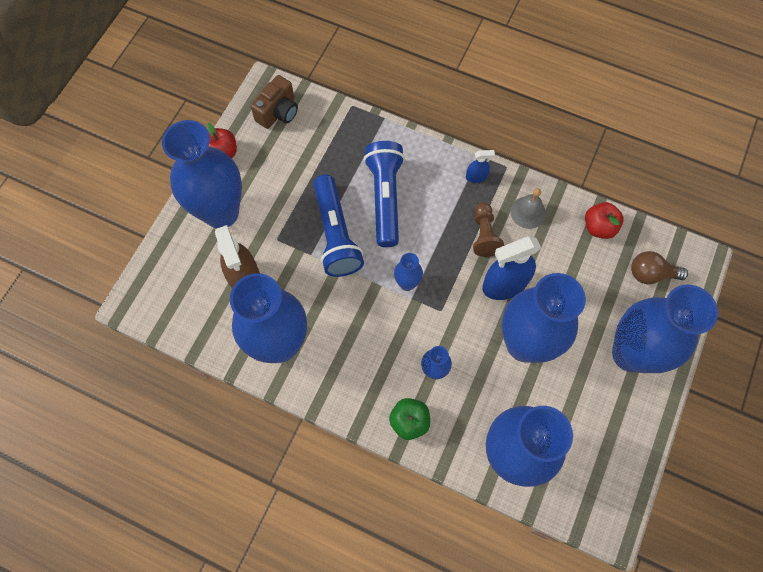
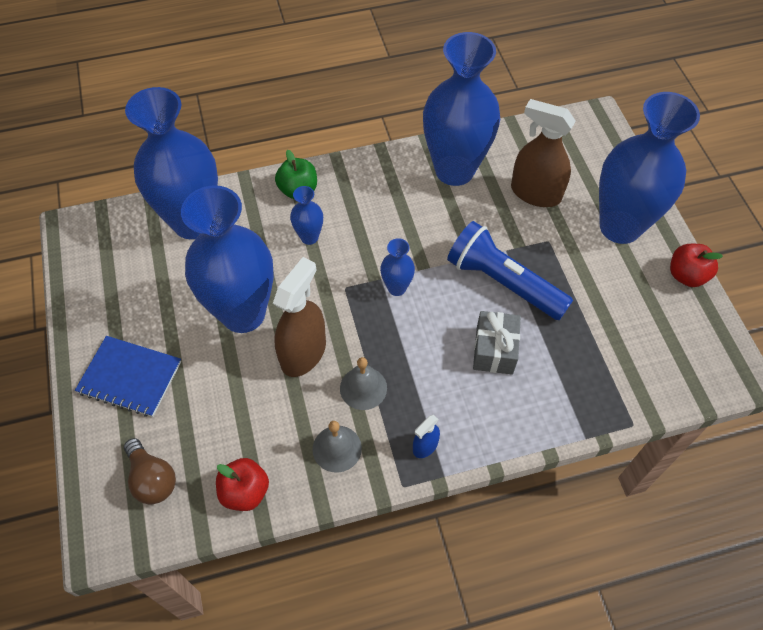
camera: 140 degrees right, 10 degrees down
(278, 112) = (691, 356): brown camera -> none
(385, 198) = (494, 350): blue flashlight -> grey gift
(484, 235) = (363, 388): brown pawn -> grey bell
(504, 285) = (303, 353): blue spray bottle -> brown spray bottle
(630, 354) = (130, 377): blue vase -> blue notebook
(650, 274) = (152, 479): brown light bulb -> brown light bulb turned 90 degrees clockwise

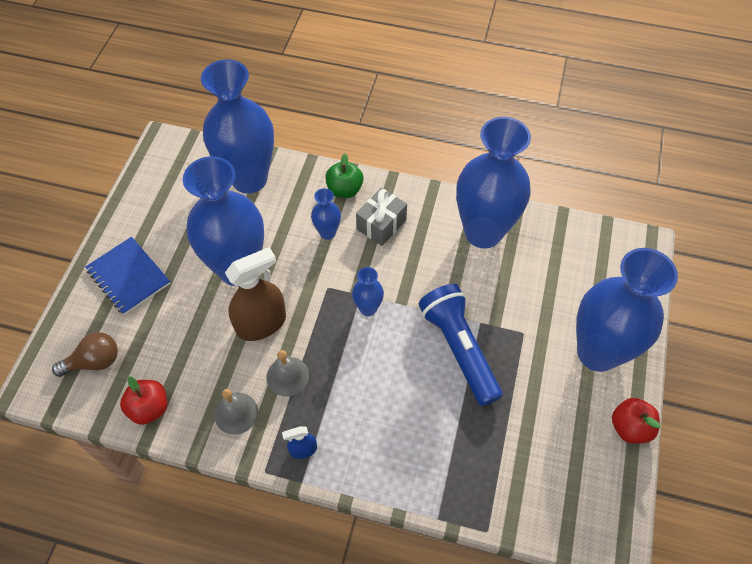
camera: 30 degrees right, 0 degrees up
(152, 479) = (94, 362): brown light bulb -> brown light bulb turned 105 degrees counterclockwise
(494, 350) = (412, 402): grey gift -> grey gift (381, 224)
(535, 193) = (540, 285): brown spray bottle -> none

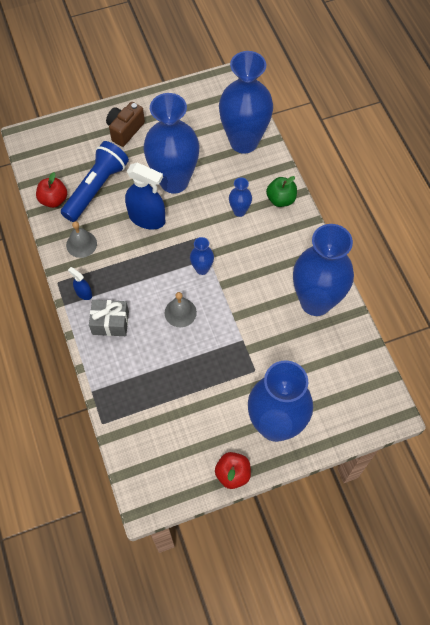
camera: 55 degrees right, 5 degrees up
(94, 362) = (61, 153): brown light bulb -> none
(128, 277) = (125, 130): blue notebook -> brown camera
(261, 324) = (147, 218): brown spray bottle -> blue spray bottle
(287, 376) = (123, 255): grey bell -> grey bell (180, 312)
(381, 224) = (271, 237): grey gift -> grey gift (110, 323)
(459, 349) = (213, 338): blue flashlight -> blue flashlight (96, 188)

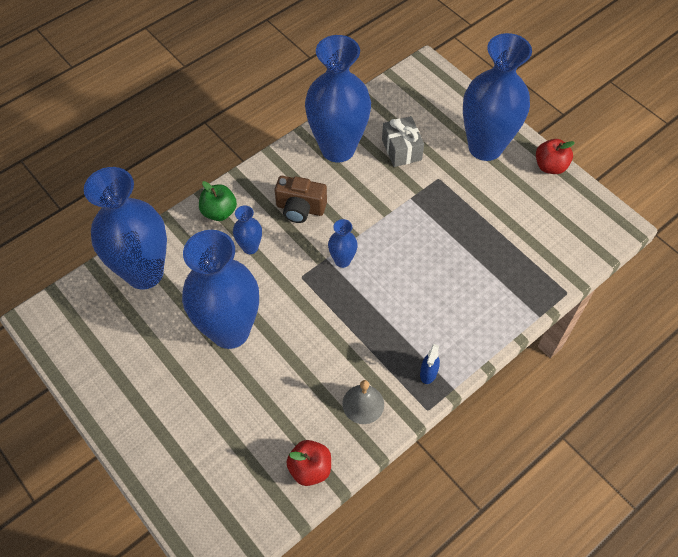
camera: 110 degrees left, 5 degrees down
(96, 188) = (272, 420): blue flashlight -> none
(110, 323) = (452, 329): grey gift -> grey gift (401, 150)
(125, 130) = (164, 421): brown camera -> brown camera (300, 208)
(147, 218) = (296, 342): blue spray bottle -> none
(180, 312) = (406, 264): grey bell -> none

